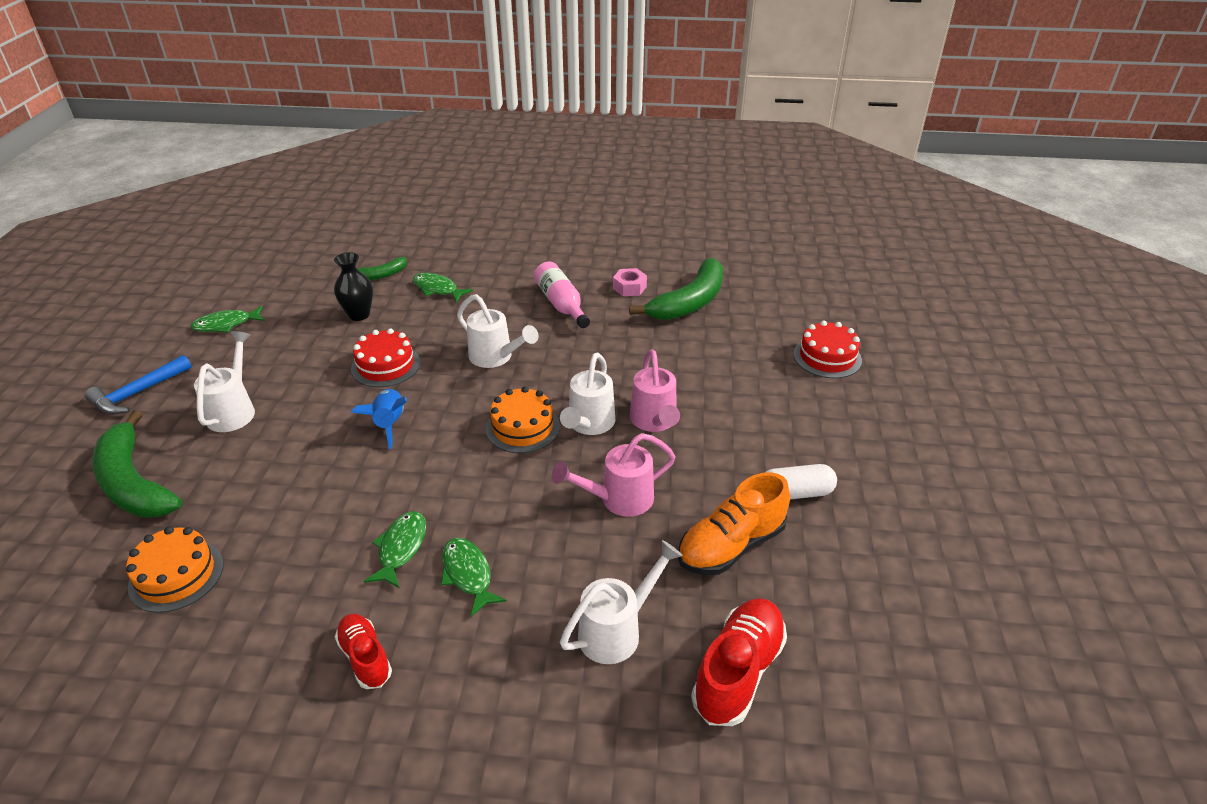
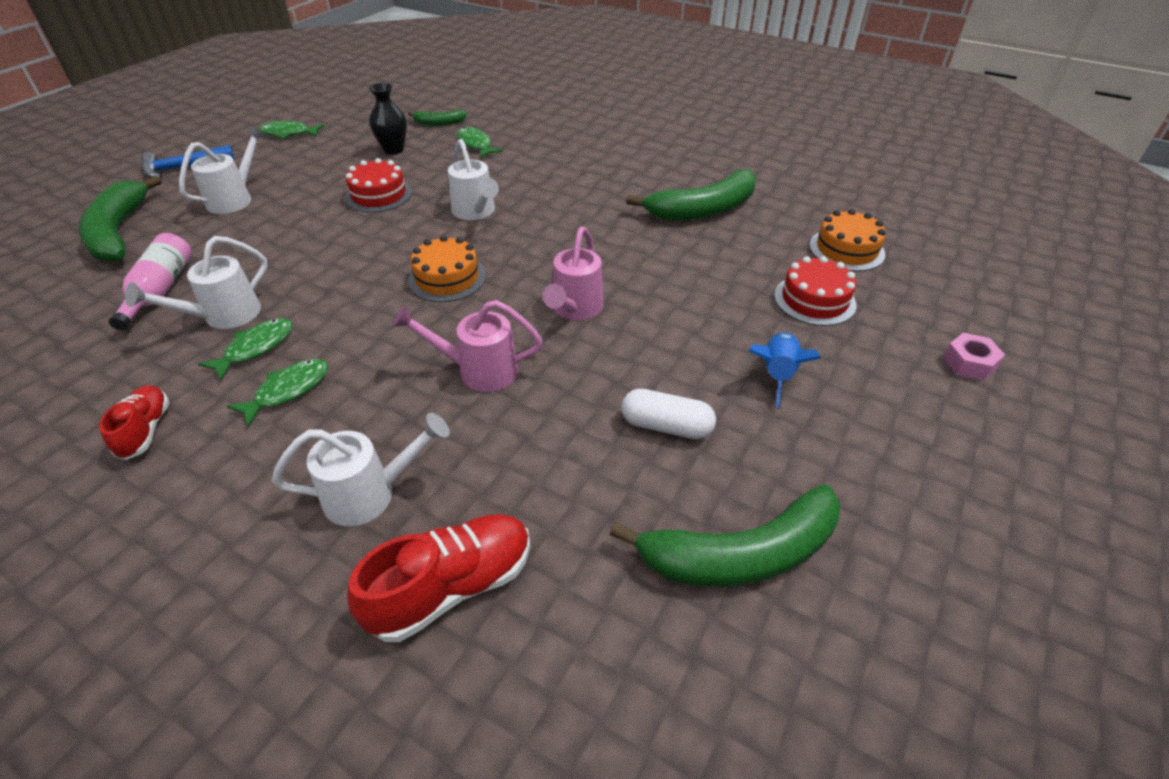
camera: 25 degrees right, 5 degrees up
(176, 575) = (81, 311): orange cake -> orange cake (846, 249)
(389, 424) = (339, 242): blue rocket -> blue rocket (777, 375)
(468, 574) = (288, 390): green fish -> green fish turned 45 degrees clockwise
(561, 304) = (574, 182): pink bottle -> pink bottle (160, 290)
(589, 424) = (509, 293): white watering can -> white watering can (224, 316)
(629, 287) = (652, 183): pink nut -> pink nut (969, 363)
(731, 546) = (552, 455): orange shoe -> none
(910, 567) = (740, 555): none -> green banana

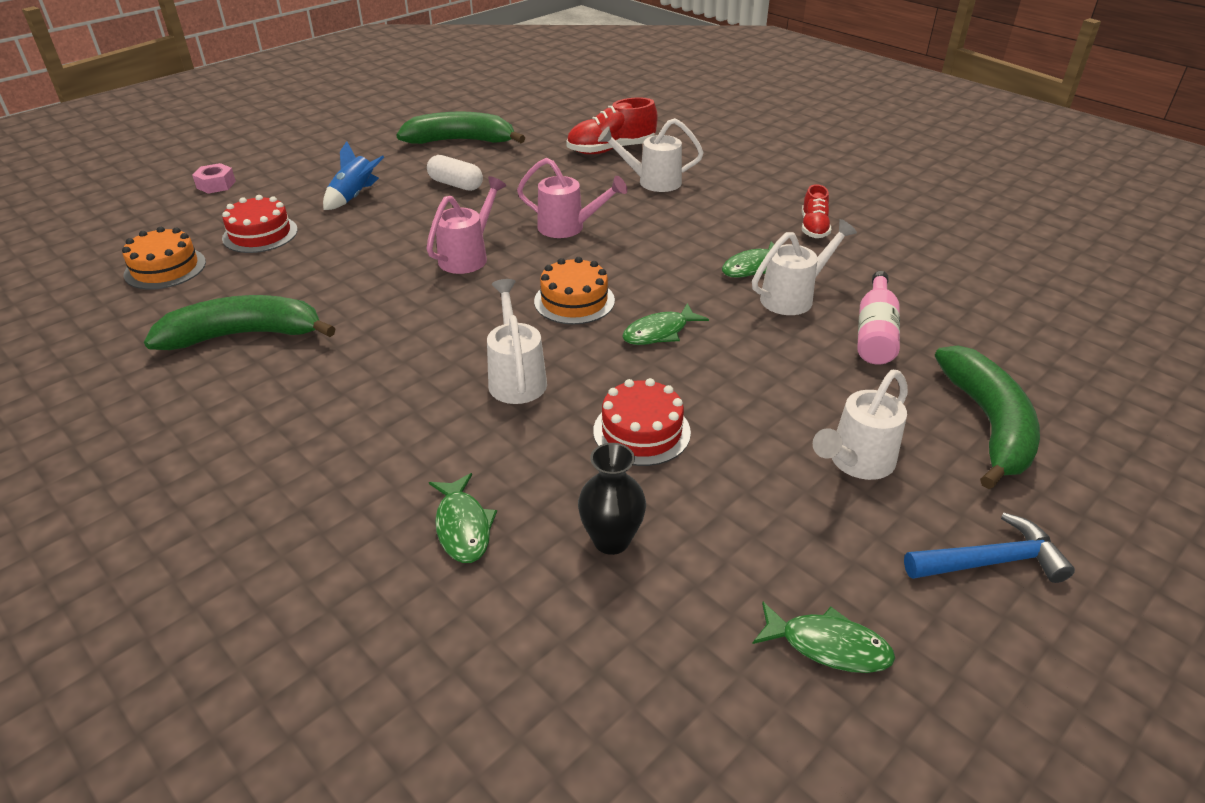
camera: 165 degrees left, 5 degrees down
(288, 390) = (716, 235): green fish -> green fish (659, 332)
(439, 123) = (509, 618): green banana -> none

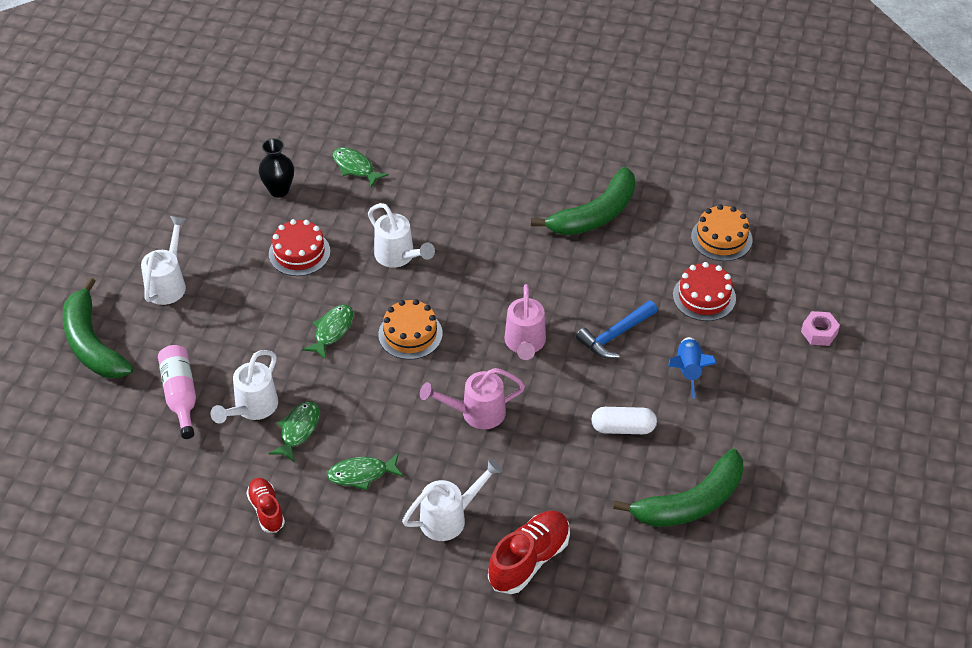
camera: 150 degrees right, 10 degrees up
(828, 646) = (158, 186): green fish -> green fish (361, 474)
(990, 561) = (87, 254): blue hammer -> blue hammer (615, 335)

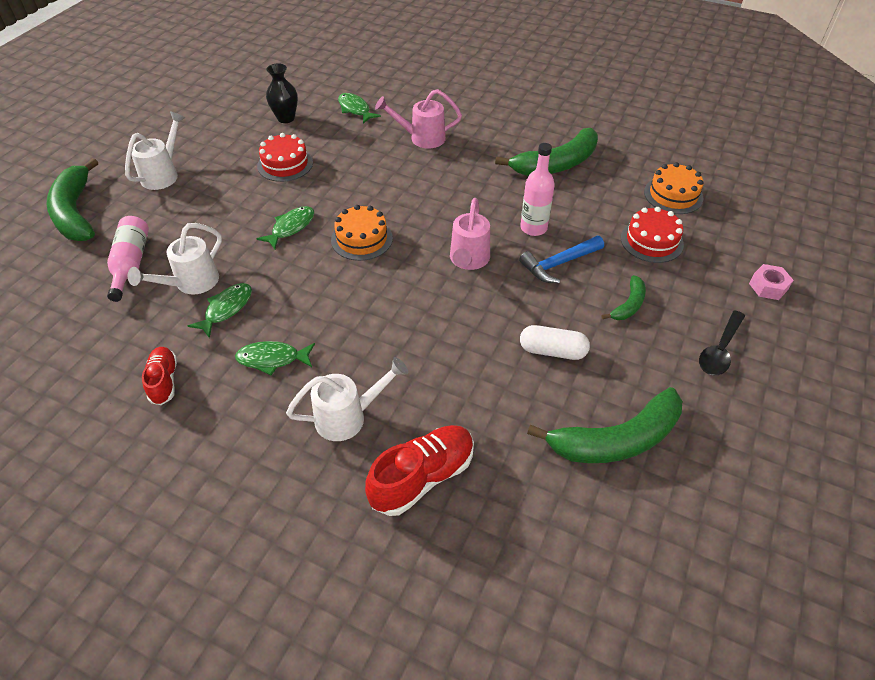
camera: 10 degrees right, 0 degrees up
(398, 256) = (371, 176): white watering can -> none
(476, 413) = (405, 316): pink watering can -> pink watering can (422, 138)
(583, 297) = (533, 228): none -> pink bottle
(688, 371) = (628, 305): blue rocket -> green banana
(776, 405) = (720, 350): none -> black spoon

